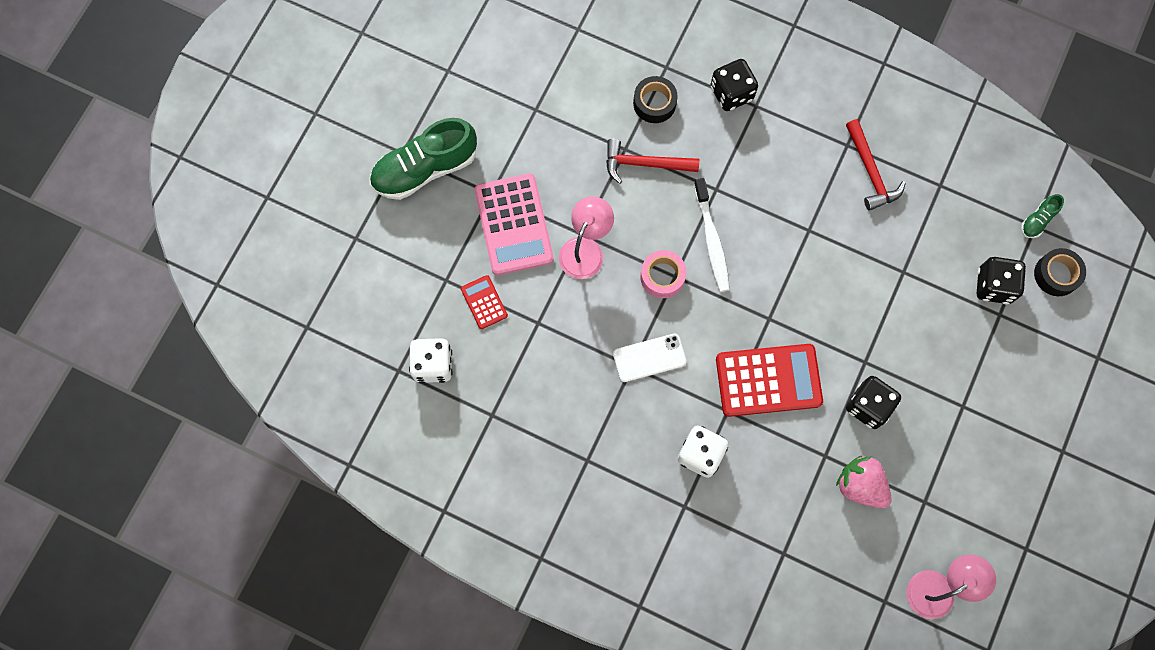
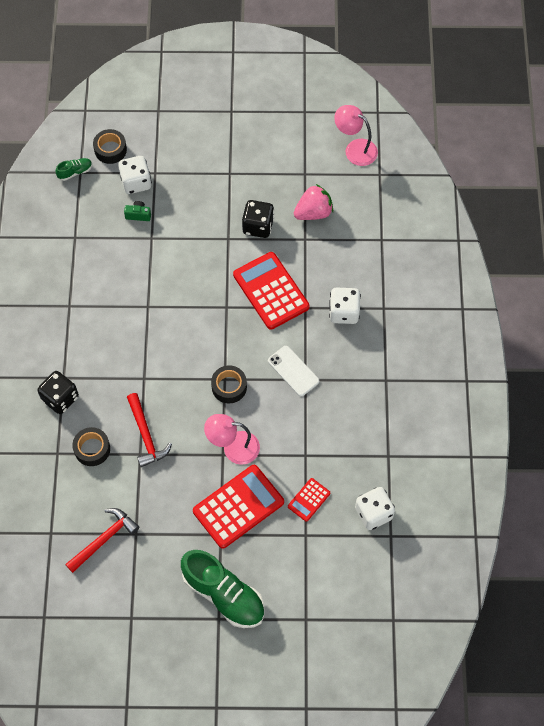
camera: 115 degrees left, 10 degrees down
(514, 225) = (238, 506): pink calculator -> red calculator
(662, 276) = (229, 387): pink tape -> black tape
(711, 240) = (185, 366): white toothbrush -> none
(860, 485) = (313, 212): pink strawberry -> pink strawberry turned 135 degrees counterclockwise
(870, 171) = (84, 284): red hammer -> red hammer (104, 539)
(943, 270) = (138, 215): none -> green camera
(993, 286) = (136, 182): black dice -> white dice
(1037, 220) = (75, 172): green shoe -> green shoe turned 45 degrees counterclockwise

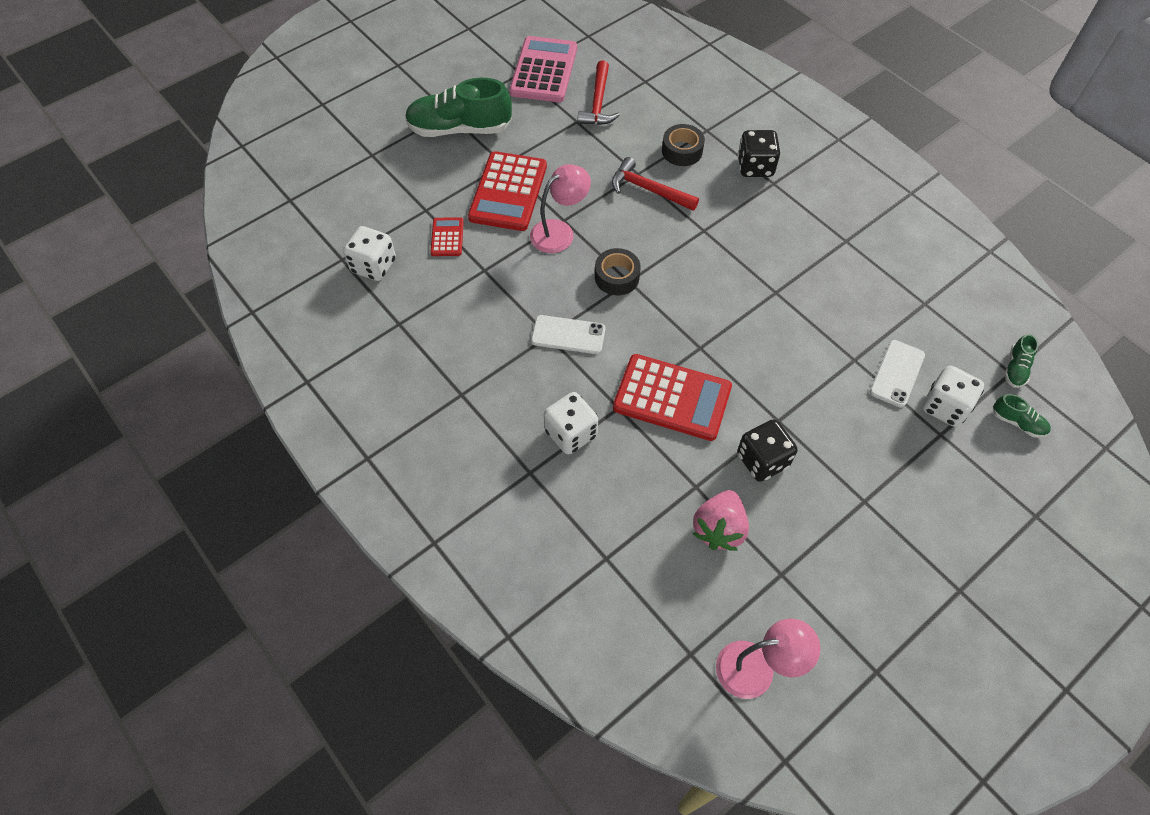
camera: 140 degrees right, 5 degrees down
(110, 150) = (1017, 422): black tape -> green shoe
(112, 606) = (543, 70): none -> pink calculator
(138, 215) = (896, 373): green camera -> white phone

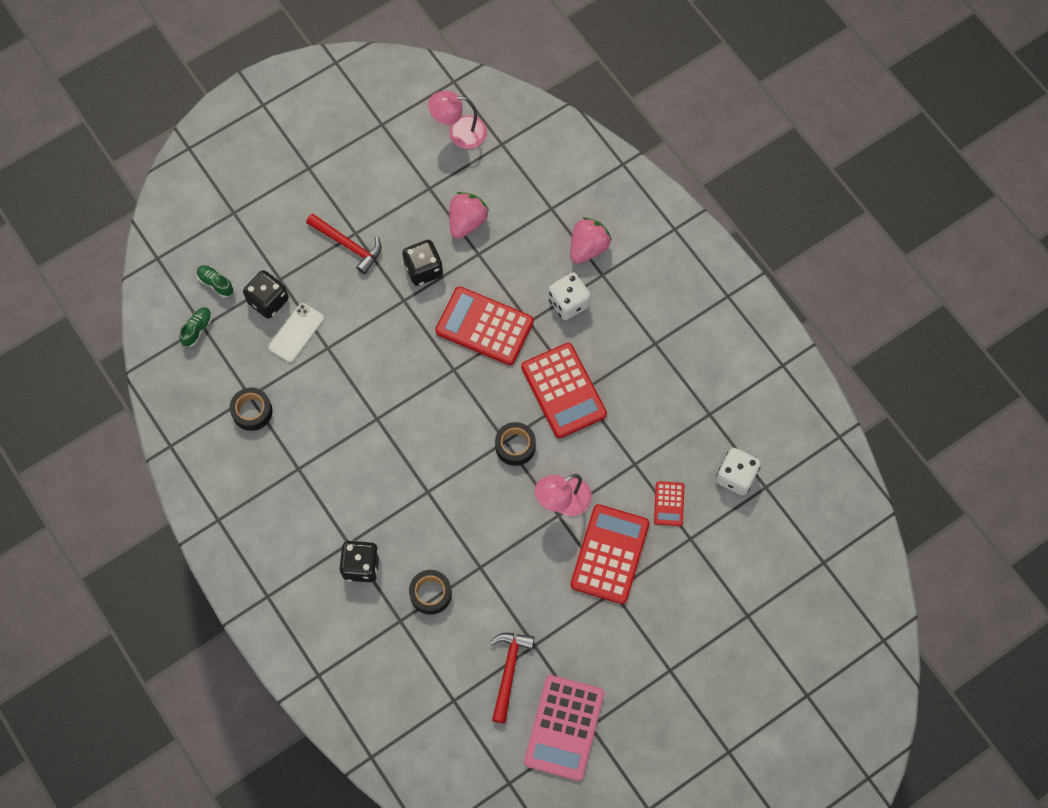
camera: 175 degrees left, 10 degrees up
(459, 129) = (658, 645): green shoe -> none
(551, 506) = (588, 248): none -> pink strawberry
(568, 335) = (564, 391): white phone -> red calculator
(648, 190) = (472, 545): red hammer -> red hammer (348, 245)
(915, 289) = (252, 411): none -> black tape
(944, 407) = (268, 301): white dice -> black dice

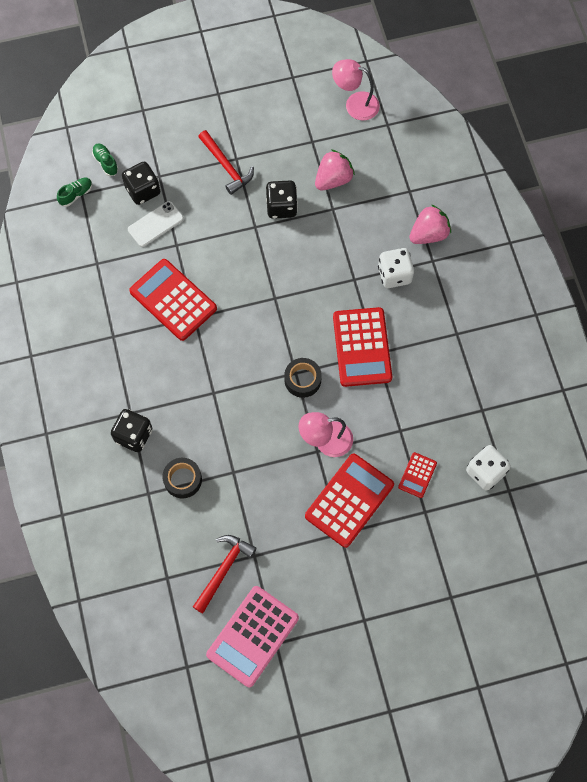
camera: 20 degrees right, 0 degrees up
(252, 411) = (94, 276): black tape -> none
(484, 326) = (314, 271): red calculator -> red calculator (173, 300)

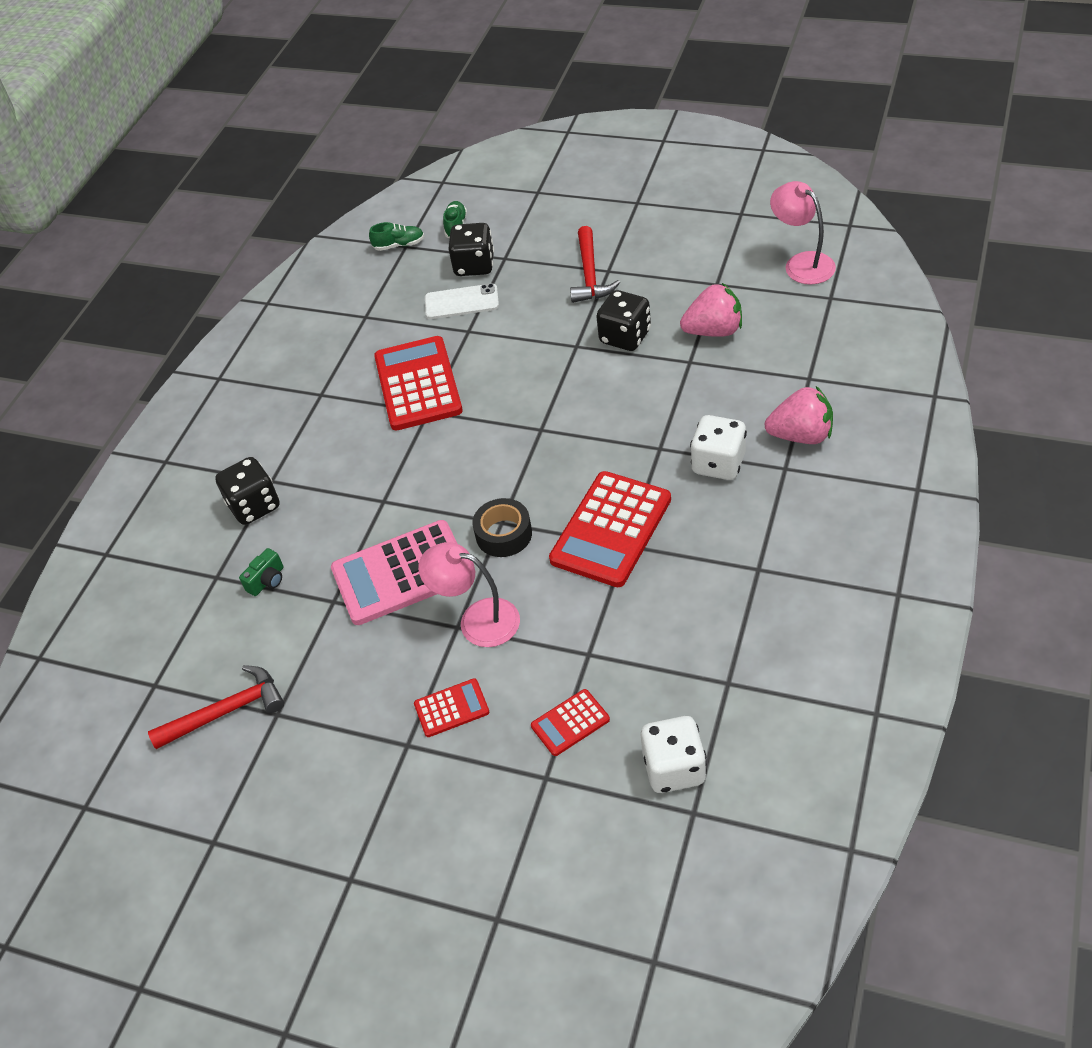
camera: 40 degrees right, 20 degrees down
(183, 480) = (267, 581): black tape -> green camera
(253, 636) = (192, 815): pink calculator -> pink calculator (401, 574)
(349, 500) = (451, 708): red calculator -> red calculator, size x0.49

